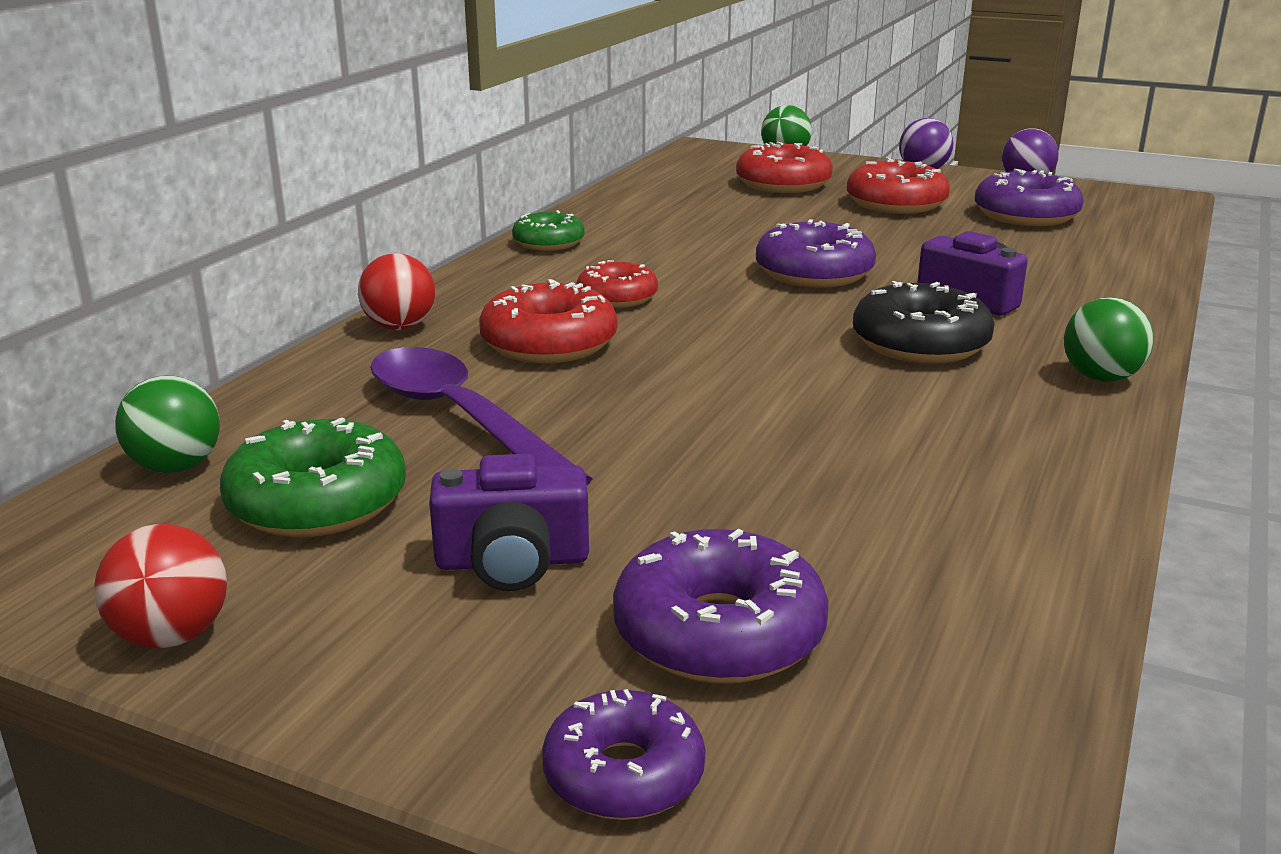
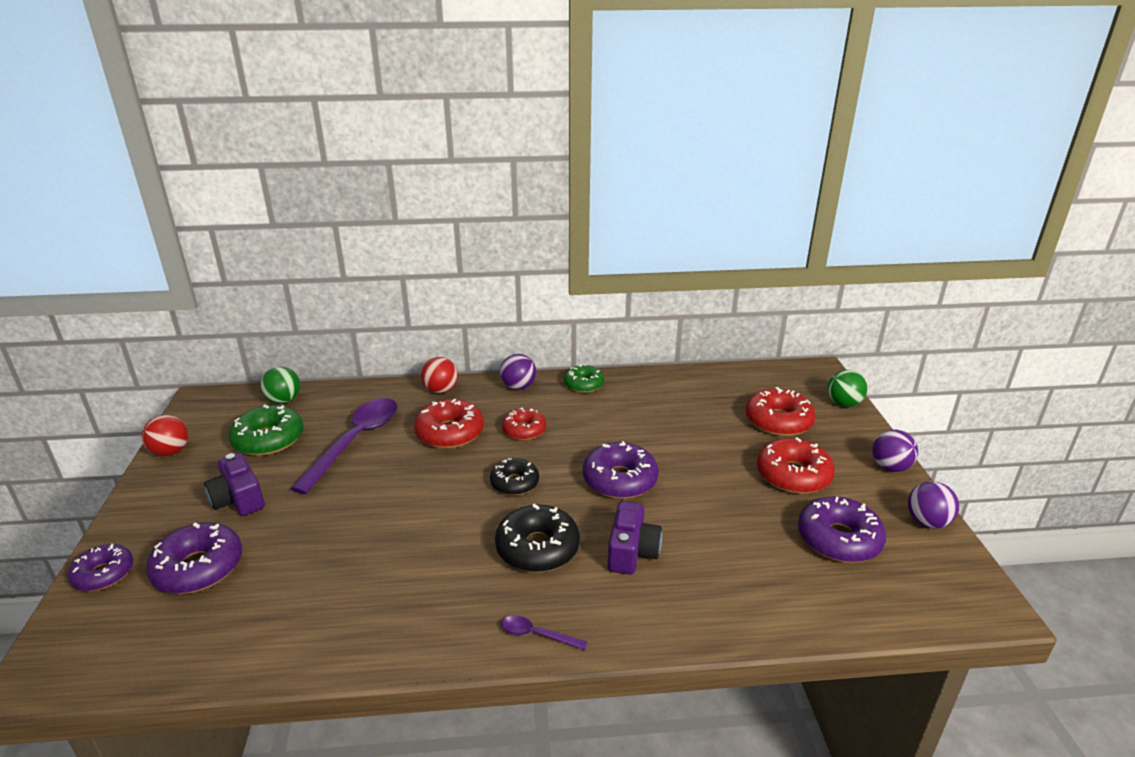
camera: 60 degrees right, 5 degrees up
(486, 277) = (518, 387): none -> purple ball
(750, 328) = (514, 483): none -> black donut
(1101, 378) = (537, 635): green ball -> purple spoon

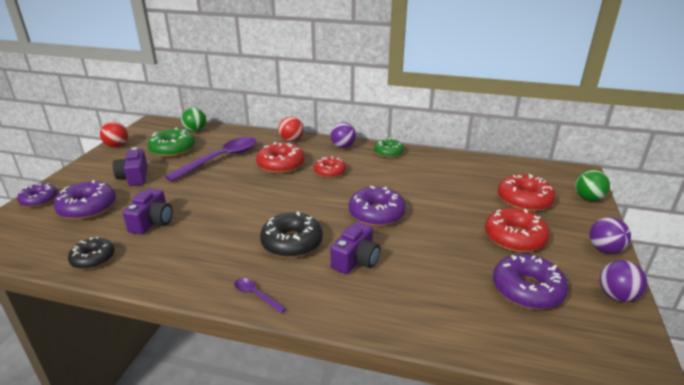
camera: 20 degrees right, 0 degrees up
(319, 566) = (152, 222): none -> purple camera
(514, 483) = (303, 201): black donut -> black donut (93, 259)

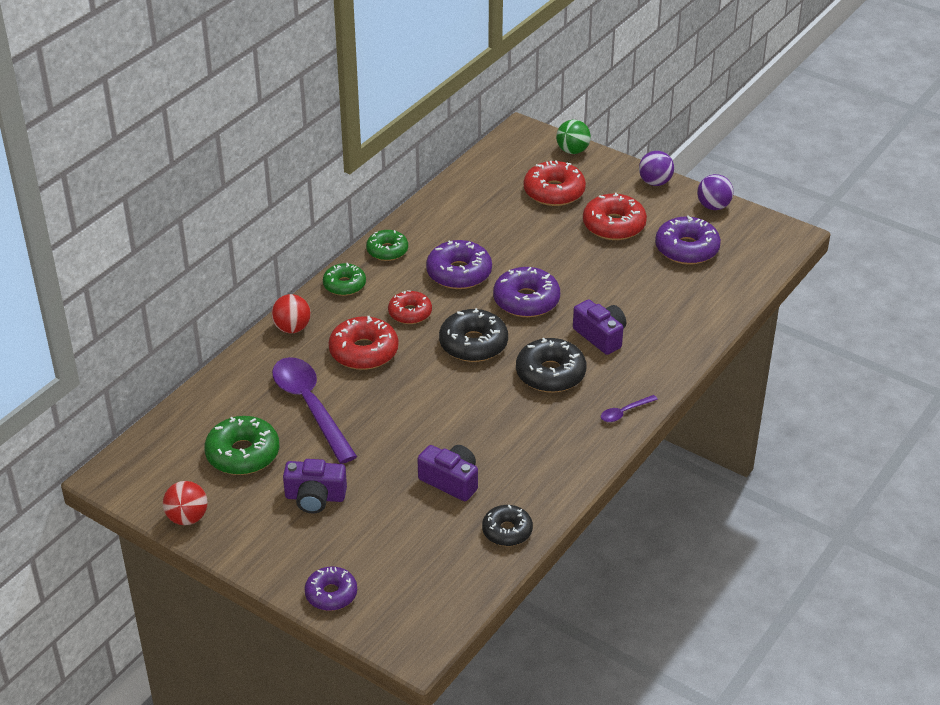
camera: 70 degrees left, 10 degrees up
(88, 208) = (382, 542): purple donut -> purple donut (459, 273)
(195, 130) = (185, 424): green ball -> none
(310, 201) = (473, 344): none -> black donut
(343, 146) = (344, 285): purple ball -> green donut

